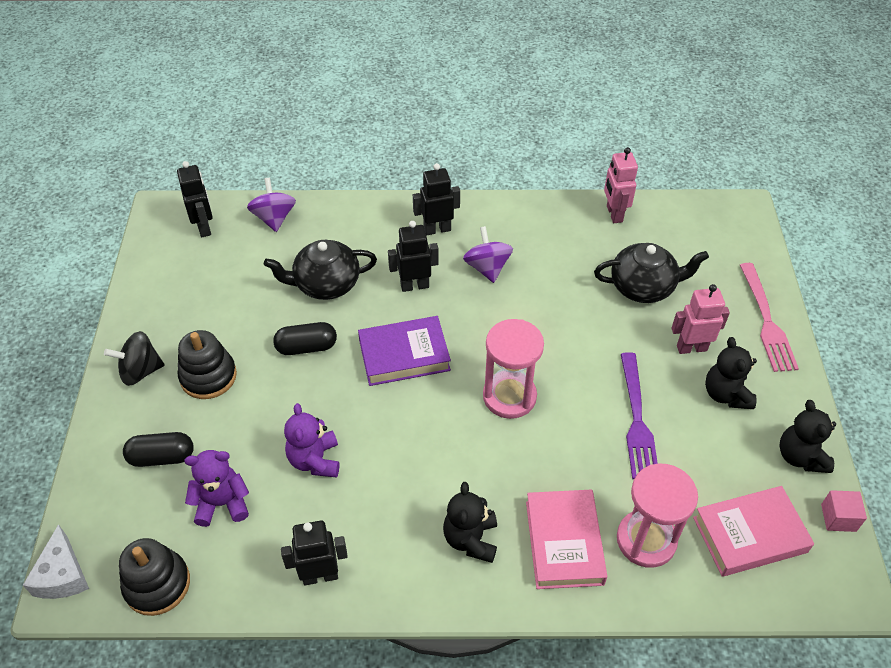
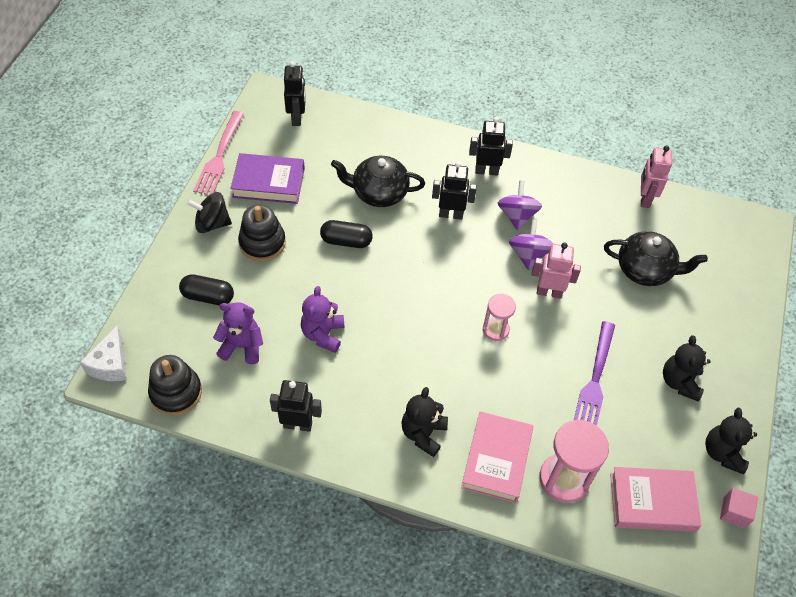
camera: 15 degrees right, 5 degrees up
(274, 218) = (355, 125): purple spinning top -> purple spinning top (528, 255)
(404, 355) = (422, 270): purple book -> purple book (268, 183)
(509, 396) = (495, 329): pink hourglass -> pink hourglass, size x0.59
(691, 348) = (666, 334): pink robot -> pink robot (549, 292)
(766, 321) = (742, 330): pink fork -> pink fork (219, 156)

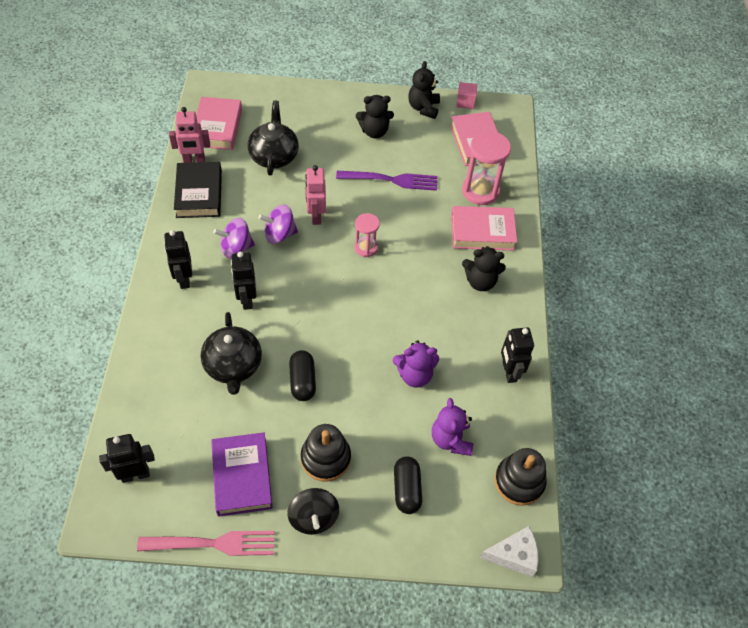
camera: 105 degrees left, 0 degrees up
(595, 196) = (199, 194): none -> black book
(694, 225) = (217, 127): none -> pink book
(723, 452) = (423, 108): black teddy bear -> black teddy bear turned 105 degrees clockwise

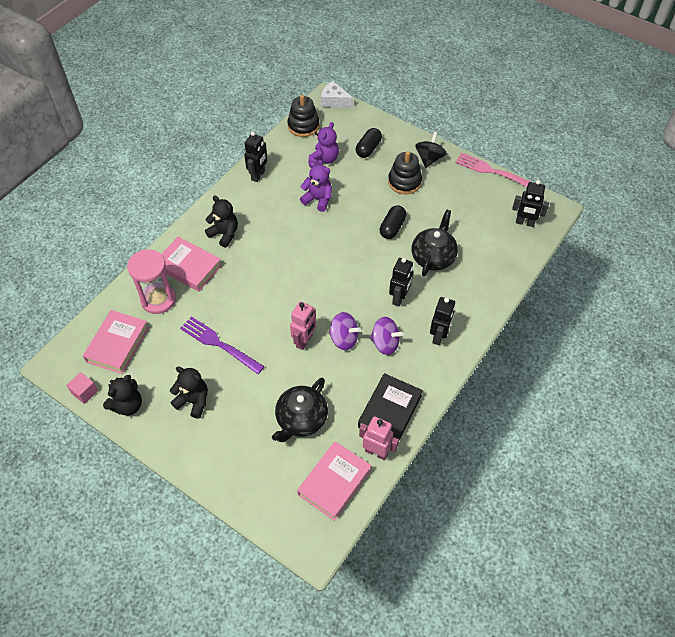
camera: 145 degrees left, 0 degrees up
(242, 476) = (459, 194): purple book -> none
(366, 247) = (285, 296): pink hourglass -> none

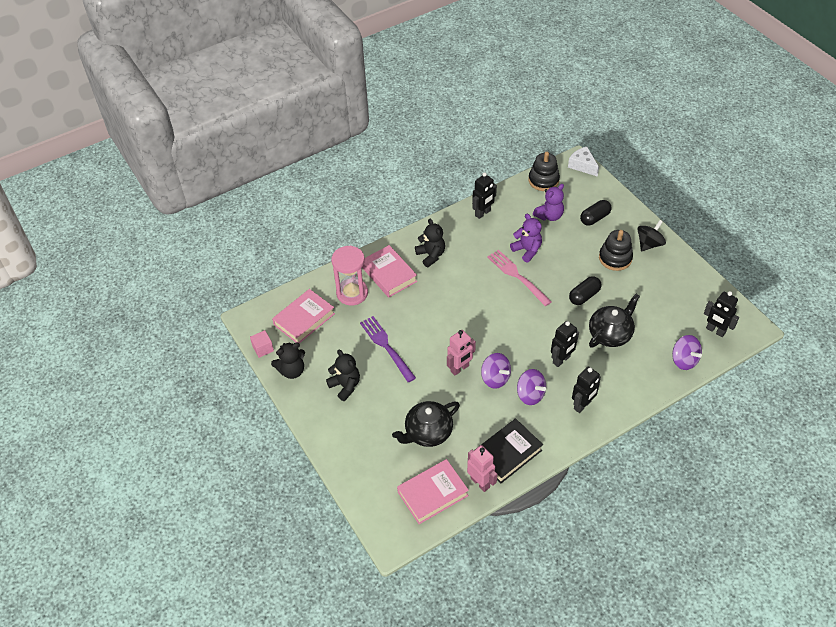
camera: 25 degrees right, 5 degrees down
(492, 171) = (706, 274): pink fork -> pink fork (517, 276)
(510, 260) = (684, 360): none -> purple spinning top

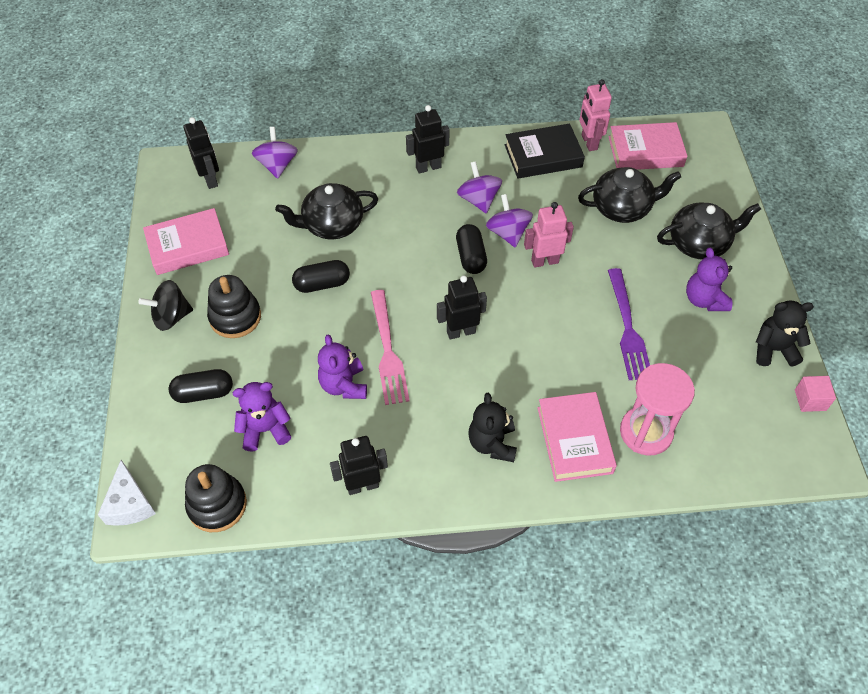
camera: 155 degrees left, 5 degrees up
(304, 319) = (735, 420): pink book -> pink book (188, 246)
(345, 386) = (704, 300): black teddy bear -> purple teddy bear
(362, 427) = (699, 243): none -> black teapot
(508, 351) = (471, 257): none -> black capsule
(561, 360) = (414, 221): black robot -> black robot (461, 332)

